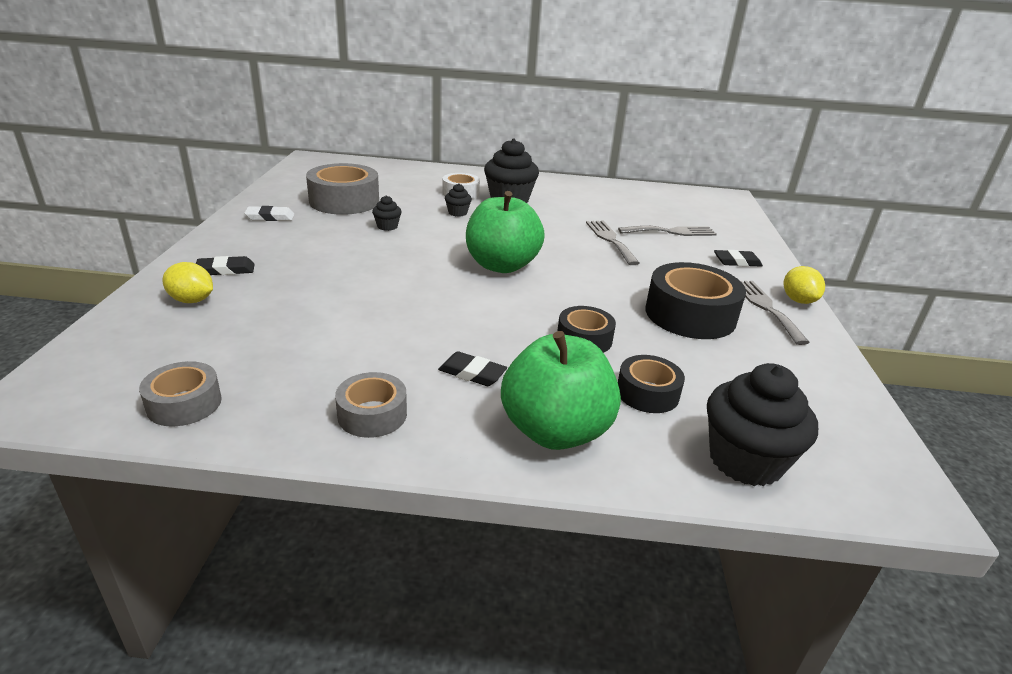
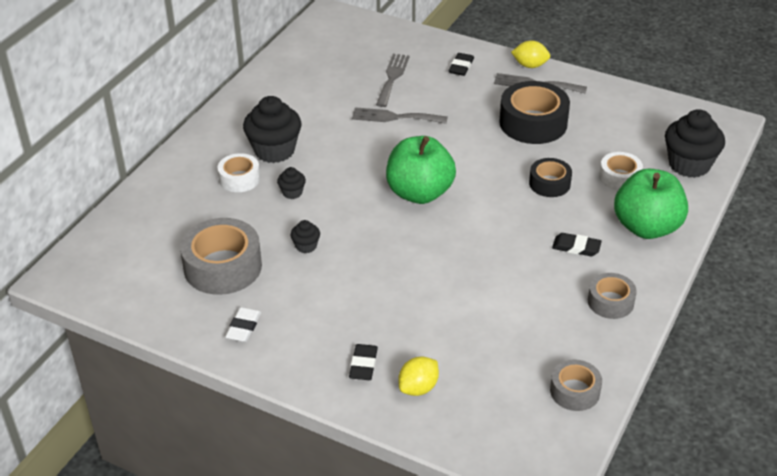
camera: 65 degrees left, 10 degrees up
(472, 373) = (576, 247): black eraser -> black eraser turned 60 degrees clockwise
(647, 393) = (619, 177): black tape -> white tape

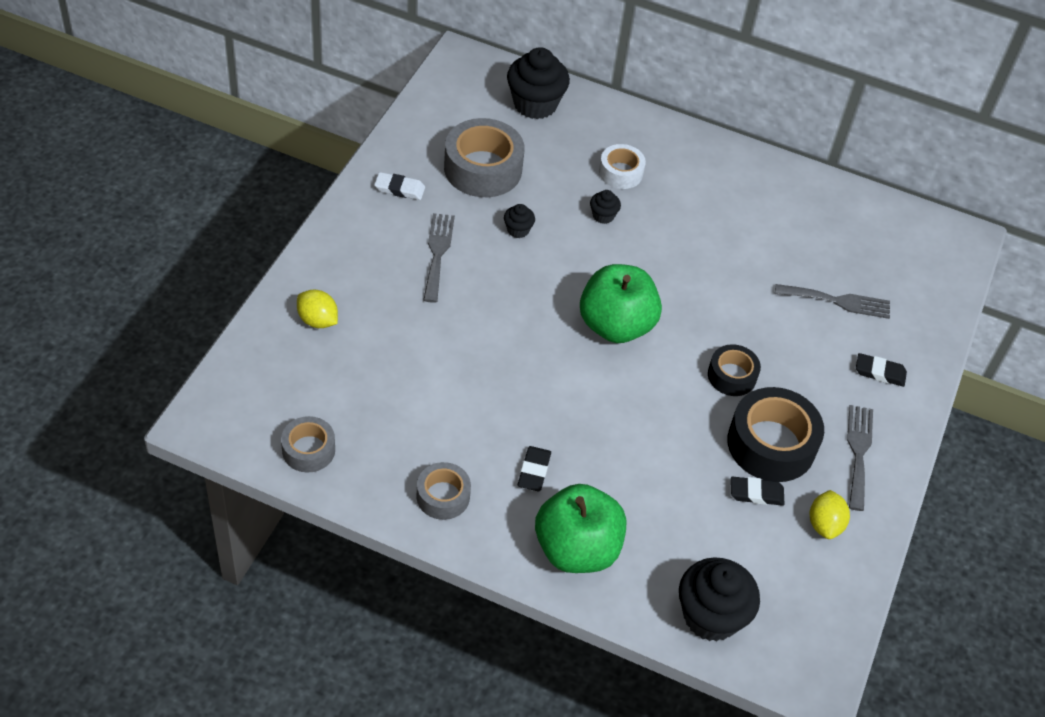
camera: 80 degrees right, 10 degrees up
(274, 150) = (674, 198): black cupcake -> black cupcake (535, 104)
(363, 365) = (349, 278): black eraser -> black eraser (756, 493)
(394, 117) = (756, 303): grey fork -> grey fork (438, 253)
(530, 65) = (902, 449): yellow lemon -> yellow lemon (824, 524)
(549, 183) = (649, 453): black tape -> black tape (732, 376)
(619, 177) = (672, 530): white tape -> none

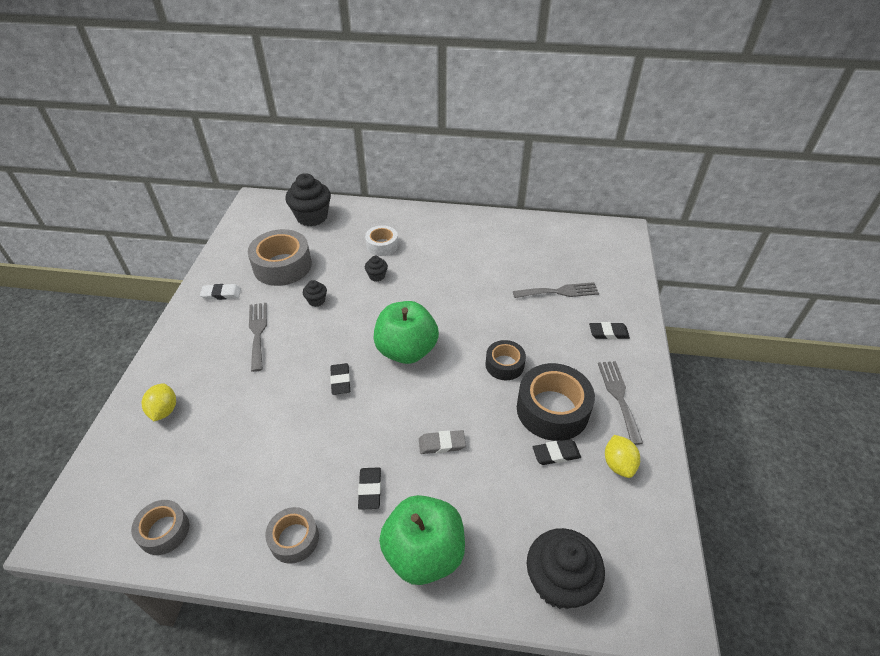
camera: 10 degrees left, 5 degrees down
(317, 320) = (164, 410): yellow lemon -> yellow lemon turned 60 degrees clockwise
(527, 341) = (340, 381): none -> black eraser
(627, 446) = (442, 444): none -> grey eraser

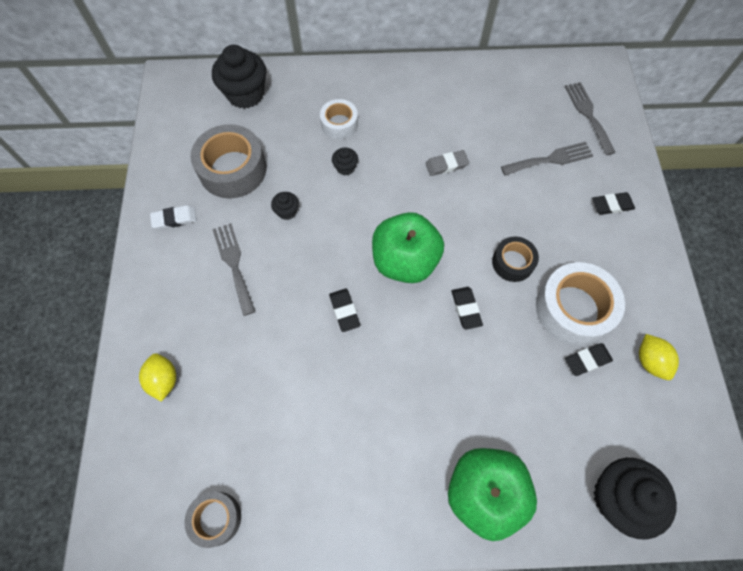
camera: 10 degrees left, 20 degrees up
(294, 539) = (352, 502): grey tape -> none
(370, 490) = (412, 434): black eraser -> black eraser (466, 309)
(442, 444) = (471, 369): grey eraser -> grey eraser (446, 165)
(552, 409) = (573, 309): black tape -> white tape
(619, 397) = (636, 282): grey fork -> grey fork (588, 114)

